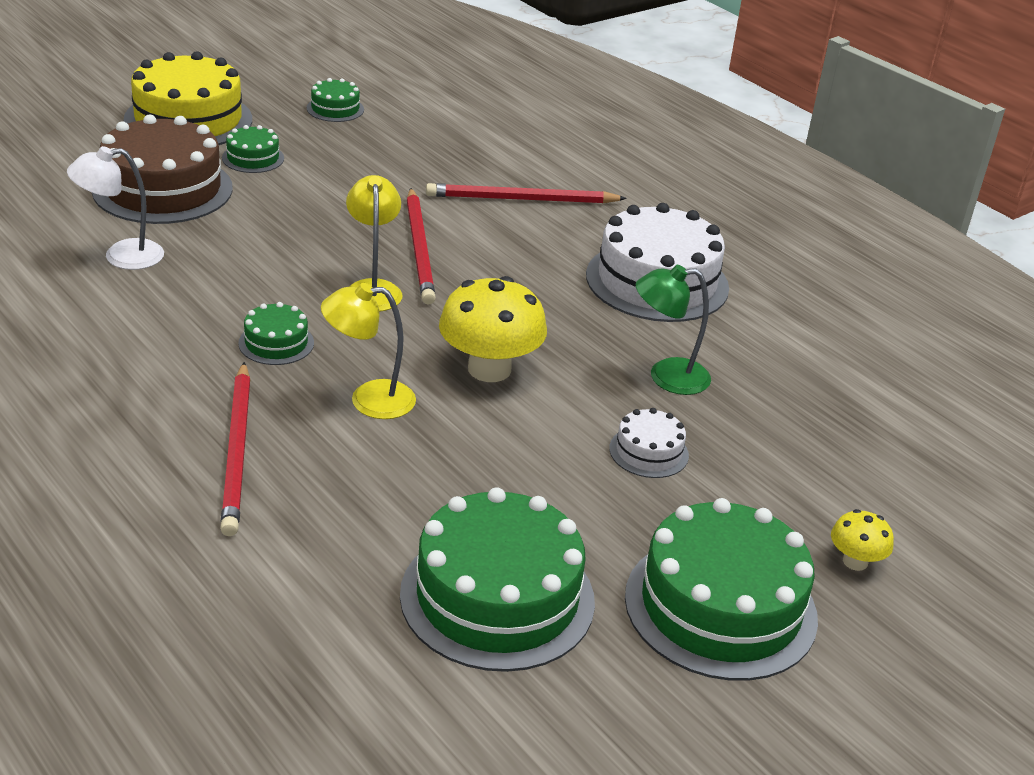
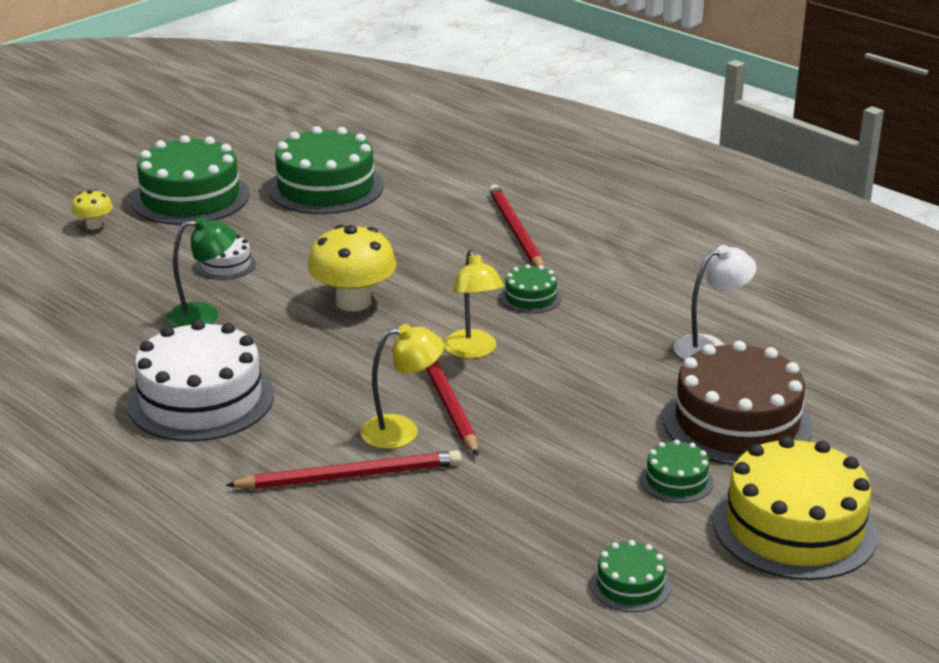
camera: 175 degrees right, 5 degrees down
(369, 400) = (440, 270): yellow lamp -> yellow lamp (402, 431)

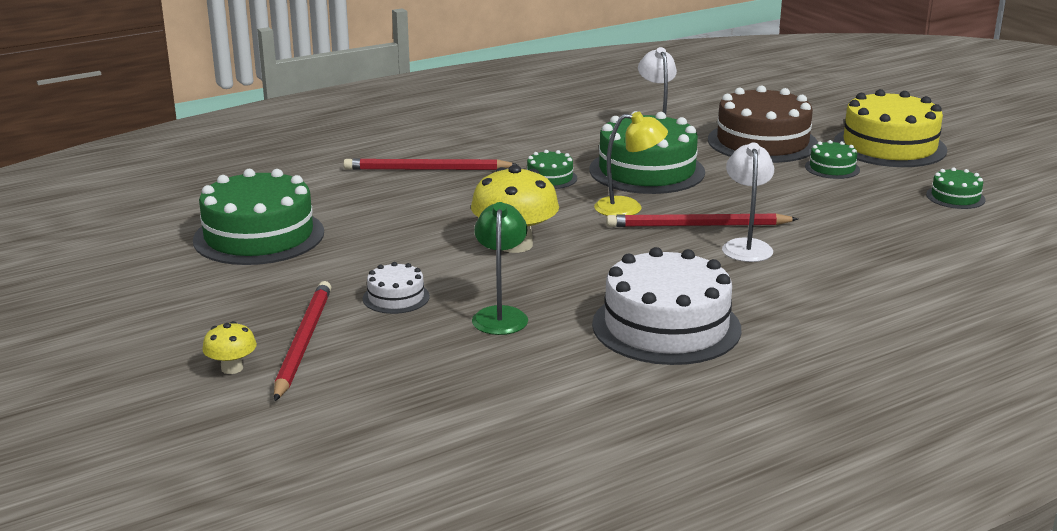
camera: 75 degrees left, 5 degrees down
(190, 197) = (212, 306): green cake -> green cake (647, 171)
(350, 476) = (810, 271): red pencil -> red pencil (303, 342)
(402, 431) = (746, 246): yellow lamp -> white lamp

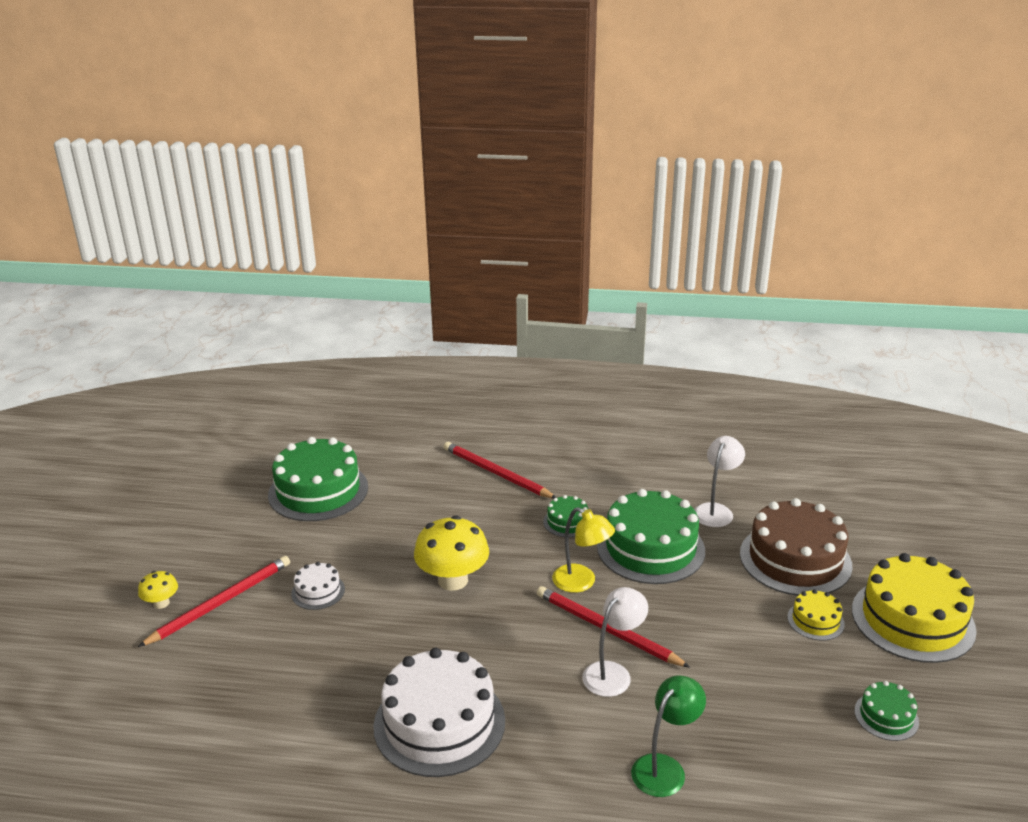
camera: 40 degrees right, 5 degrees up
(500, 315) = (354, 645): green lamp -> green lamp (665, 768)
(832, 168) = (815, 620): green cake -> yellow cake

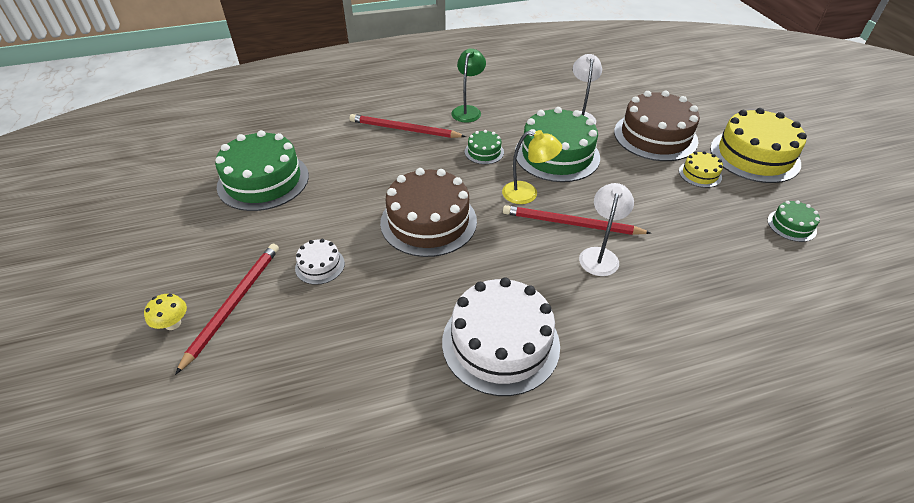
camera: 25 degrees left, 15 degrees up
(453, 580) = (428, 221): yellow mushroom -> brown cake
(665, 768) = (689, 315): green lamp -> green lamp (468, 110)

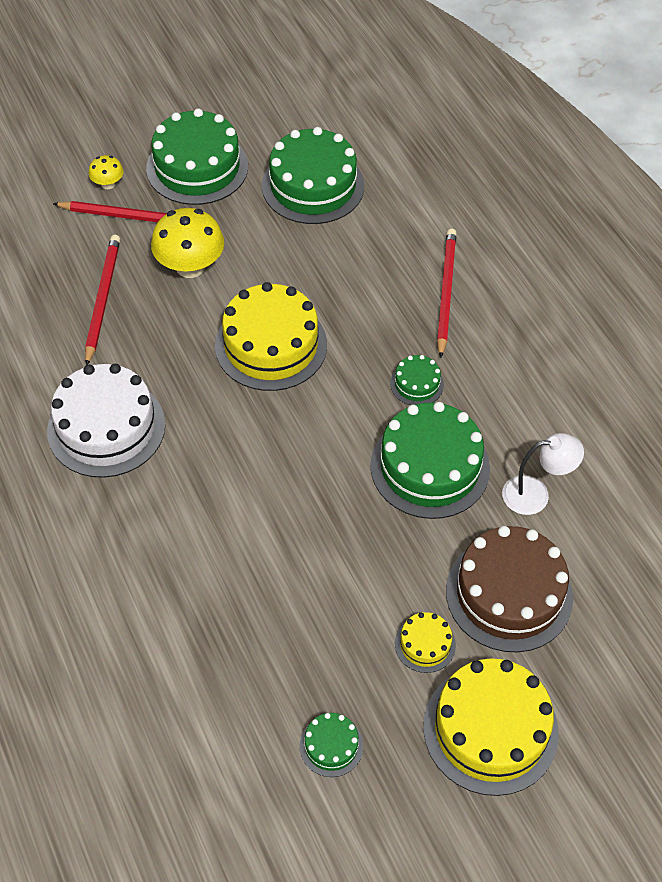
camera: 80 degrees right, 10 degrees up
(194, 251) = (197, 167): none -> green cake
(320, 265) = (190, 266): white cake -> yellow mushroom
(428, 221) = (271, 345): brown cake -> yellow cake
(468, 110) = (511, 355): green lamp -> none
(527, 194) = (338, 437): yellow lamp -> none
(571, 223) = (291, 485): red pencil -> red pencil (102, 299)
(600, 255) = (240, 515): white lamp -> none

